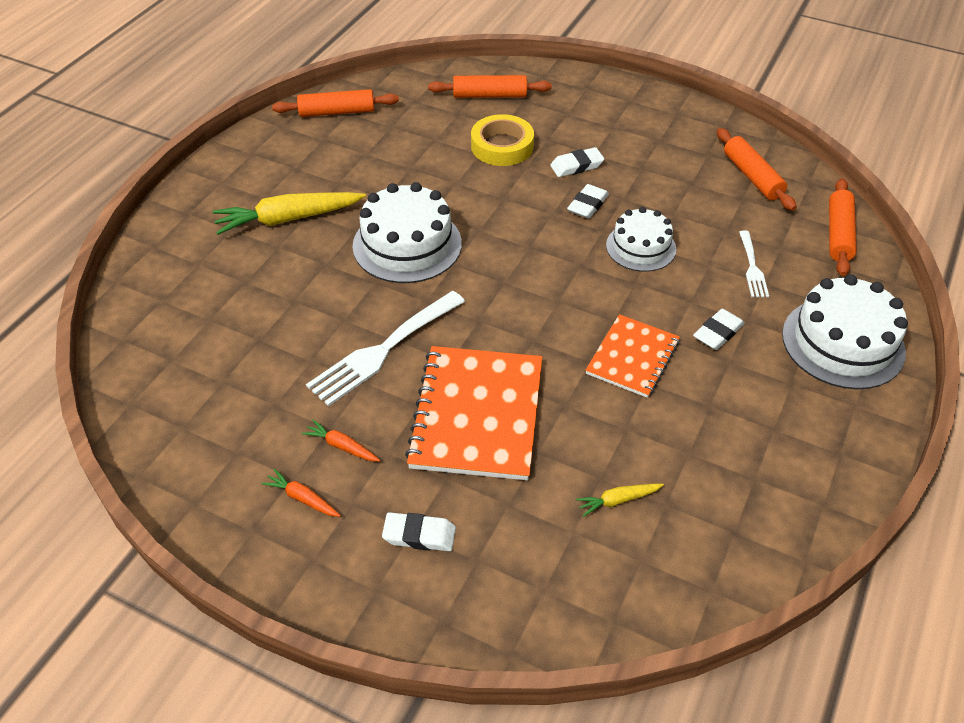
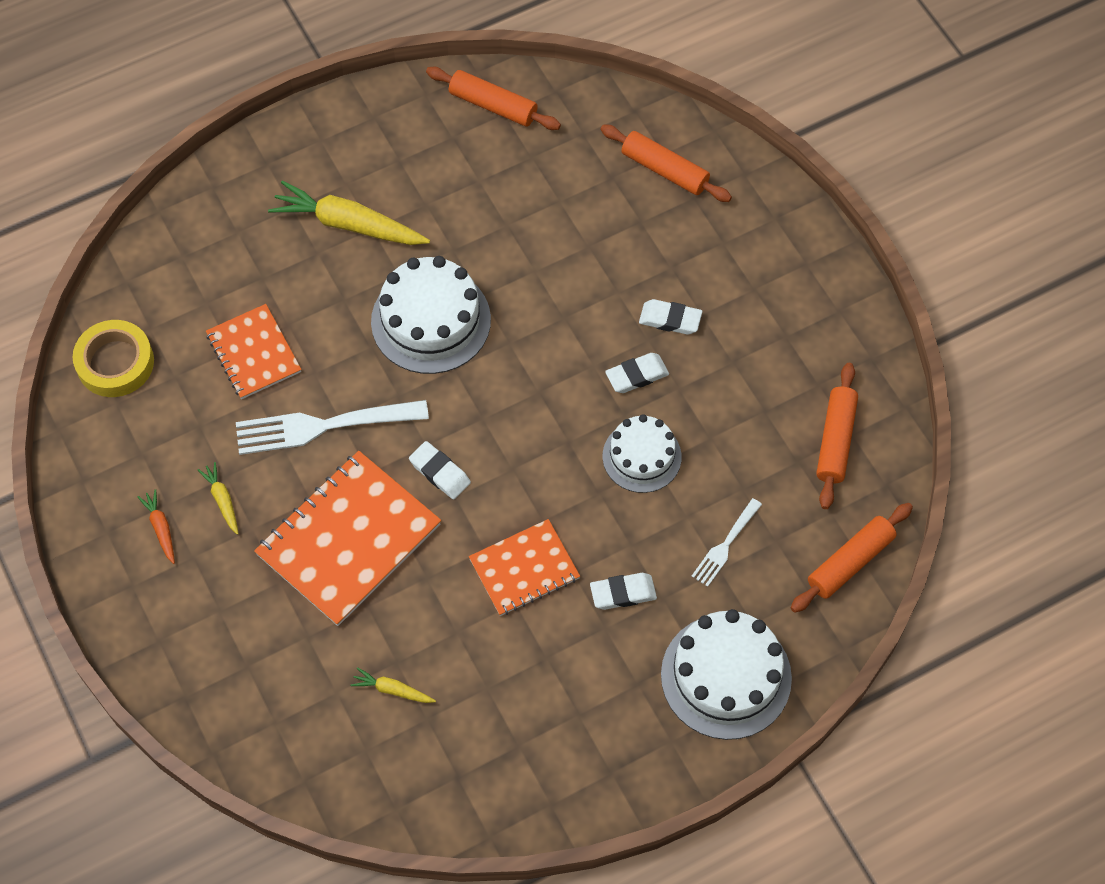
camera: 35 degrees right, 15 degrees up
(280, 332) = (254, 353): none -> orange notebook
(341, 446) = (222, 500): orange carrot -> yellow carrot
(419, 535) = (221, 617): white eraser -> white eraser (440, 472)
(502, 146) = (618, 249): yellow tape -> yellow tape (115, 363)

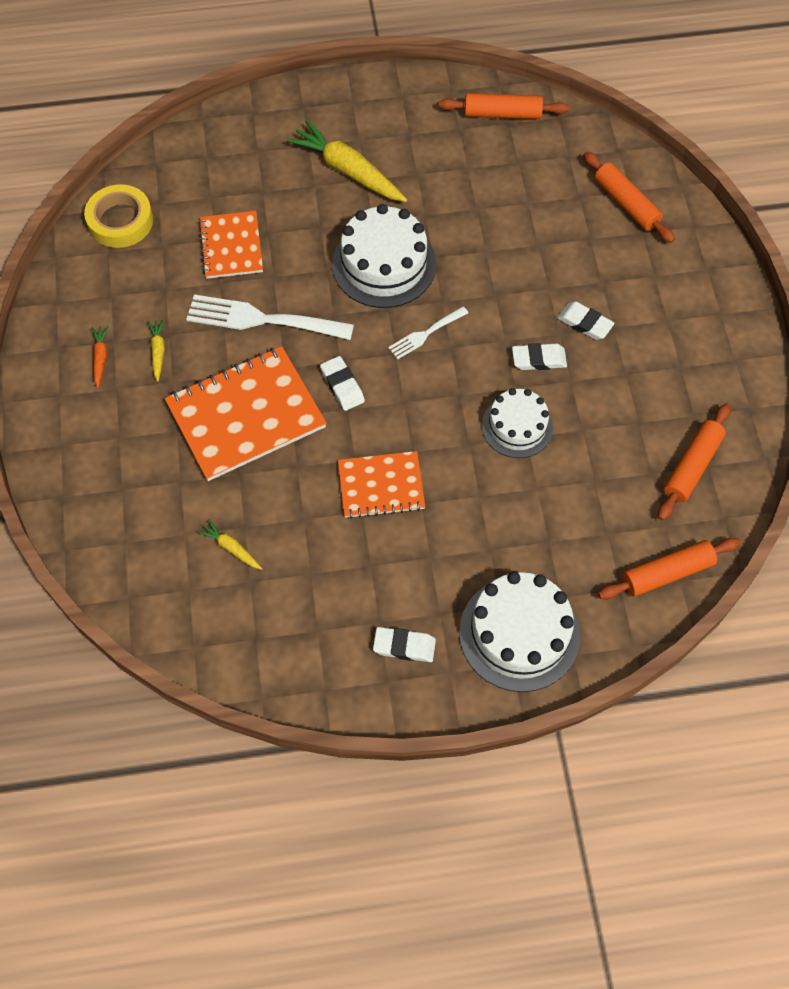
camera: 20 degrees right, 0 degrees up
(493, 105) = (502, 114): orange rolling pin -> orange rolling pin turned 45 degrees counterclockwise
(623, 593) = (457, 533): white eraser -> white eraser (404, 646)
(725, 545) = (561, 523): white fork -> white fork (425, 334)

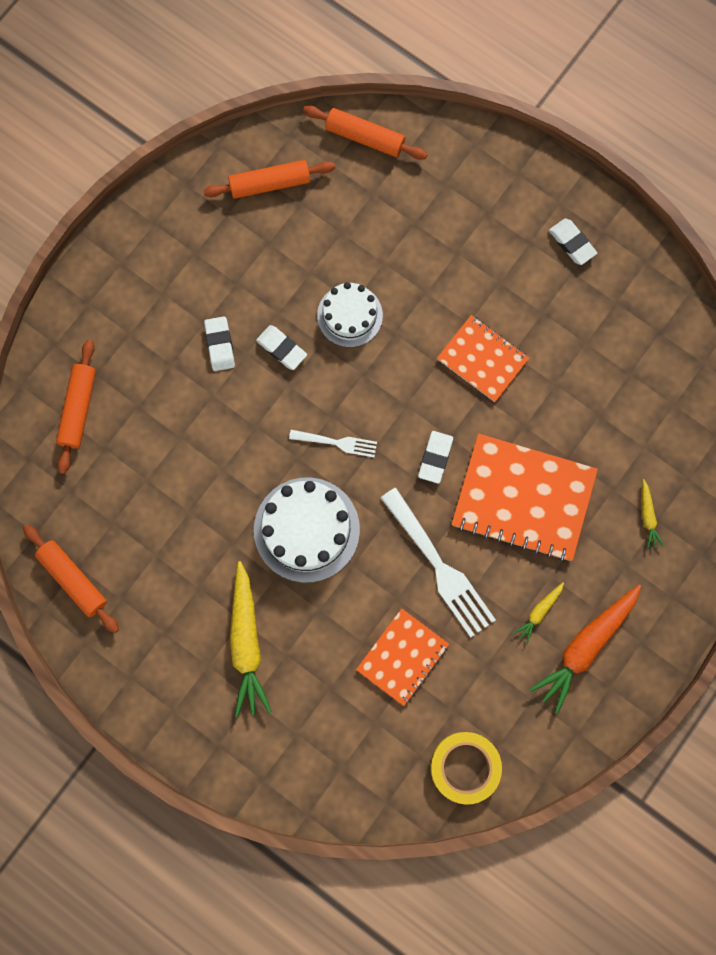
camera: 135 degrees left, 15 degrees up
(100, 358) = (585, 647): orange carrot -> orange carrot, size x2.13
(231, 548) = (621, 408): yellow carrot -> yellow carrot (648, 516)
(519, 633) = (494, 186): white cake -> none

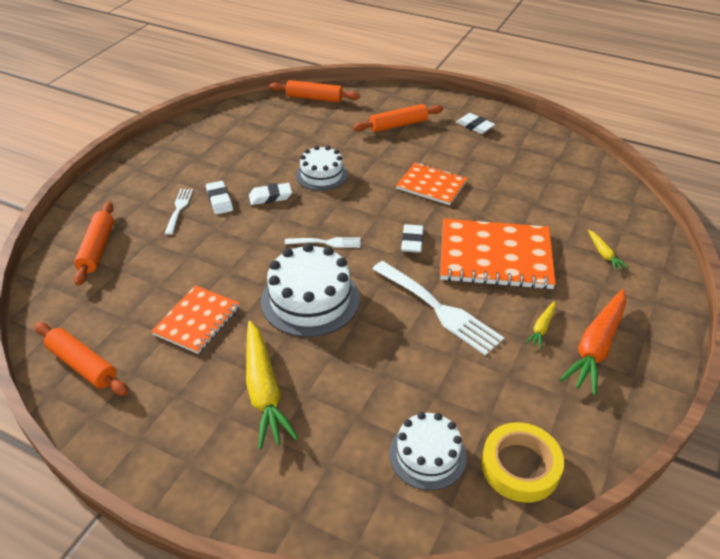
camera: 10 degrees left, 35 degrees down
(171, 353) = (179, 209): none -> white fork
(270, 184) = (250, 122): orange rolling pin -> orange rolling pin (398, 125)
(281, 349) = (270, 197): white eraser -> white eraser turned 45 degrees counterclockwise
(385, 741) = (427, 455): none -> white cake
(402, 657) = (424, 380): orange notebook -> orange notebook (197, 320)

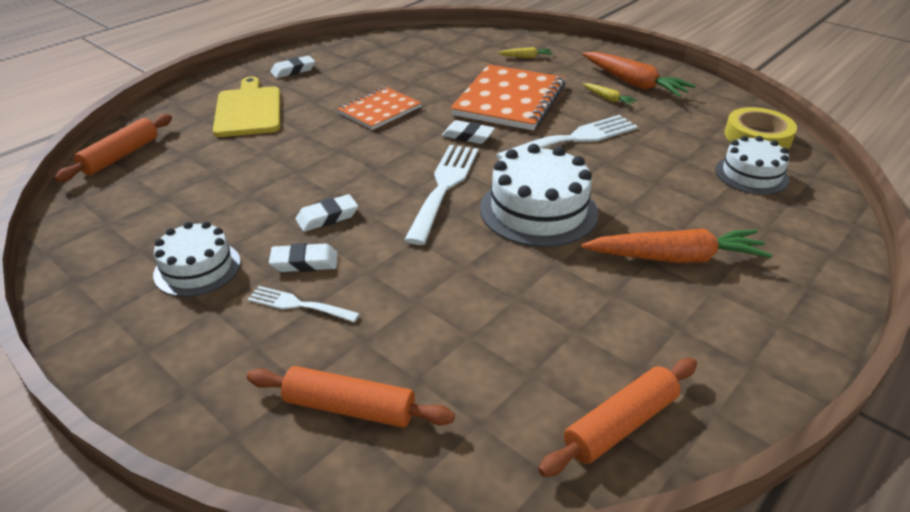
camera: 75 degrees left, 5 degrees down
(197, 320) = (552, 301): orange notebook -> none
(264, 391) = (675, 258): yellow carrot -> orange carrot
(270, 197) = (327, 217): white eraser -> white eraser turned 60 degrees clockwise
(321, 175) = (308, 173): white cake -> white cake (197, 268)
(326, 242) = (444, 187): white fork -> white fork, size x1.87
(398, 125) = (248, 110): orange rolling pin -> yellow cutting board

